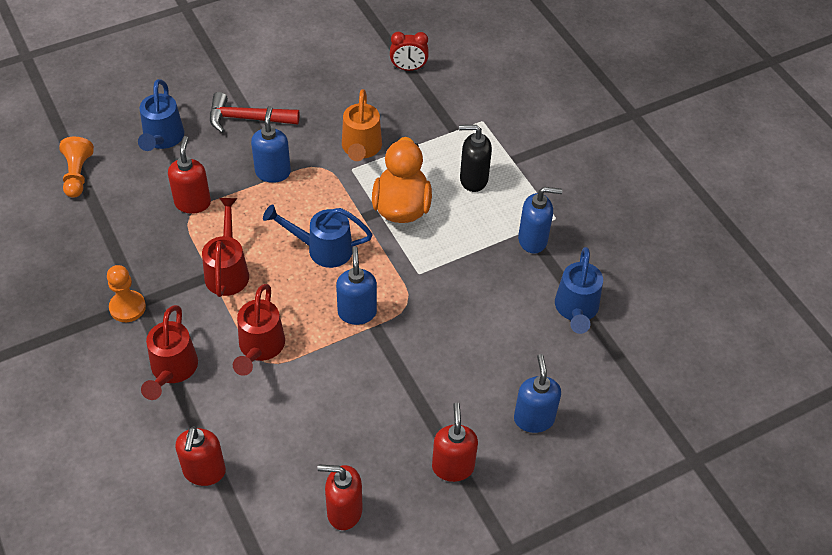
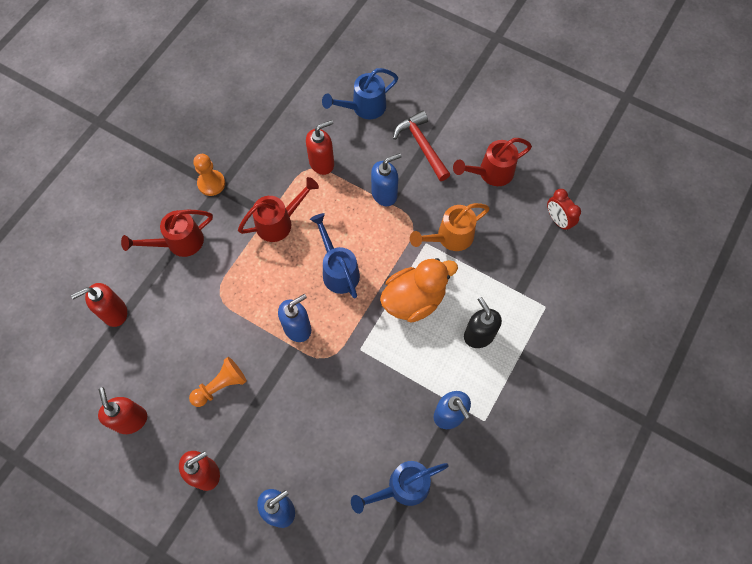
camera: 60 degrees right, 15 degrees up
(77, 175) = (298, 81): orange pawn -> orange pawn (221, 386)
(260, 348) = (228, 284): red watering can -> red watering can (491, 173)

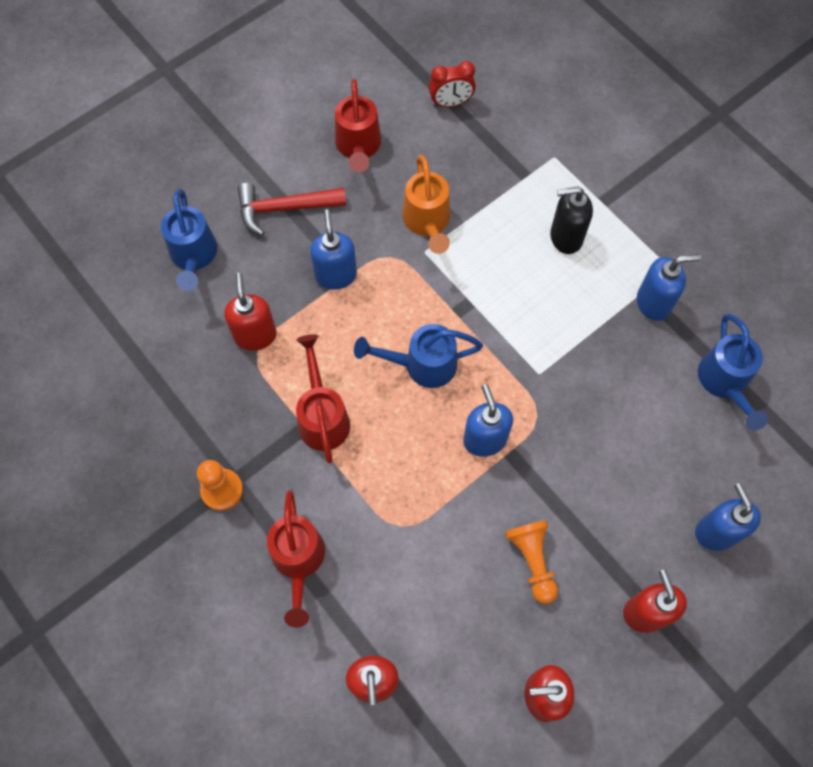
camera: 70 degrees left, 0 degrees up
(414, 300) = (495, 291): orange duck -> none

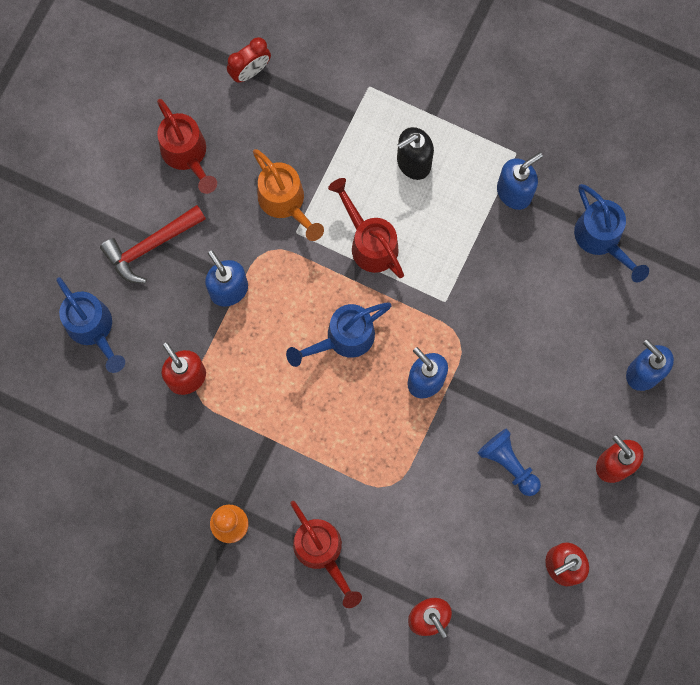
camera: 25 degrees left, 10 degrees up
(322, 416) = (281, 423): red watering can -> red watering can (369, 242)
(532, 560) = (508, 464): orange pawn -> blue pawn

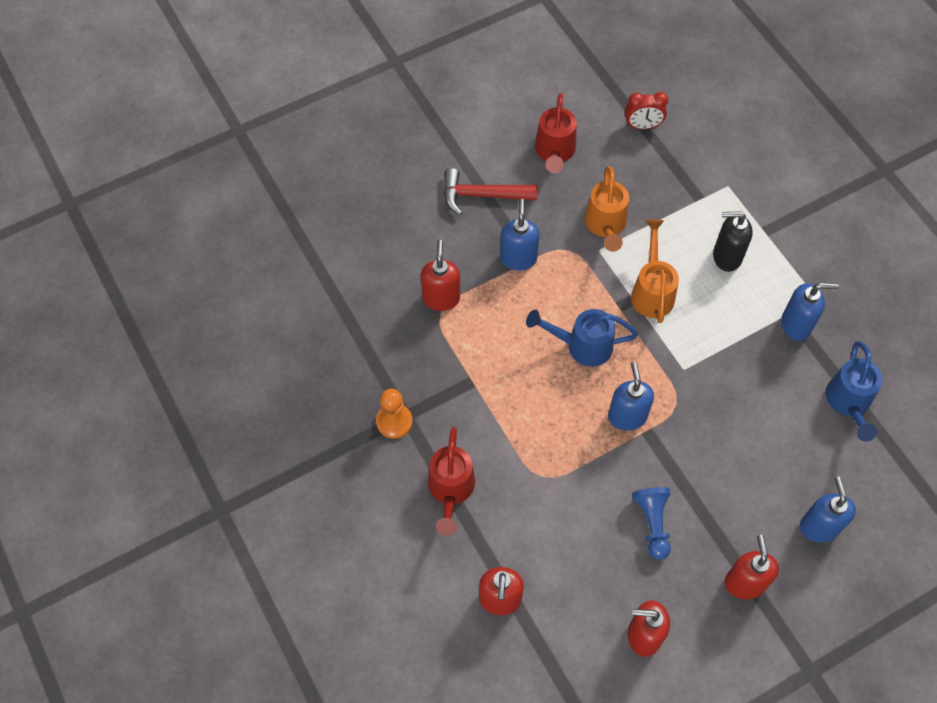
camera: 35 degrees right, 15 degrees down
(93, 329) = (397, 224): blue watering can -> none
(369, 242) = (652, 291): red watering can -> orange watering can

